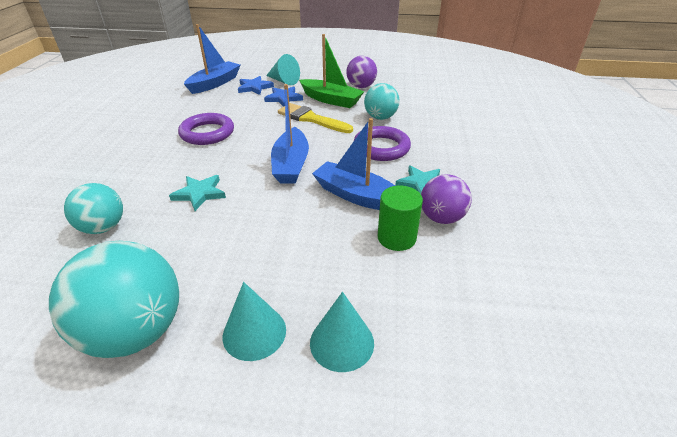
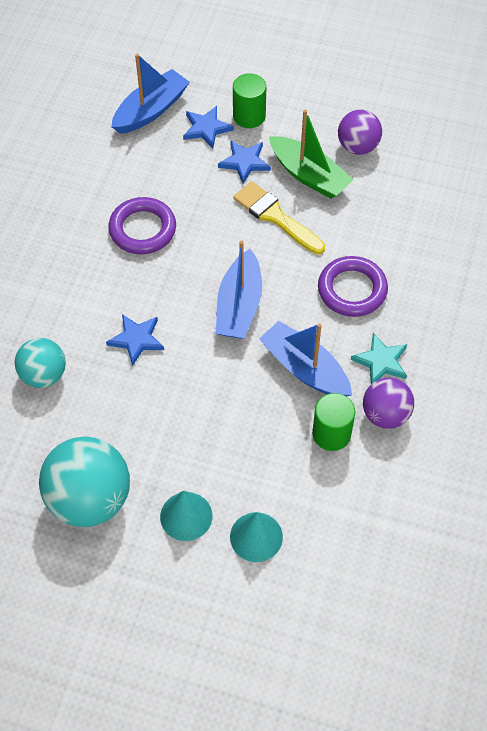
camera: 10 degrees right, 20 degrees up
(200, 194) = (136, 339): turquoise star -> blue star
(283, 81) = (249, 116): turquoise cone -> green cylinder
(380, 117) = (366, 226): turquoise ball -> none

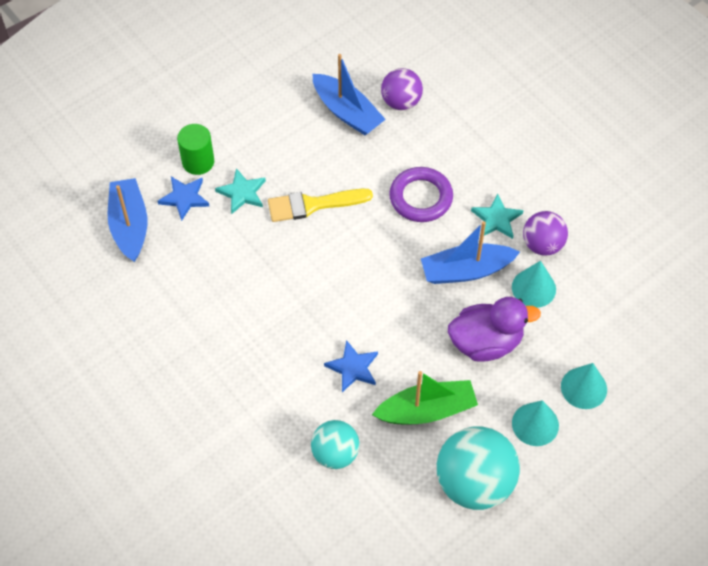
camera: 55 degrees left, 0 degrees up
(142, 229) = (248, 302): purple ring -> none
(239, 306) = (377, 279): blue boat -> blue boat (347, 112)
(241, 427) = (486, 342): none -> purple duck
(244, 162) = (242, 193): blue star -> turquoise star
(309, 175) = (292, 159): green boat -> green boat (427, 410)
(331, 434) = (533, 288): green cylinder -> turquoise cone
(358, 147) = (292, 110): purple ball -> purple ball (401, 102)

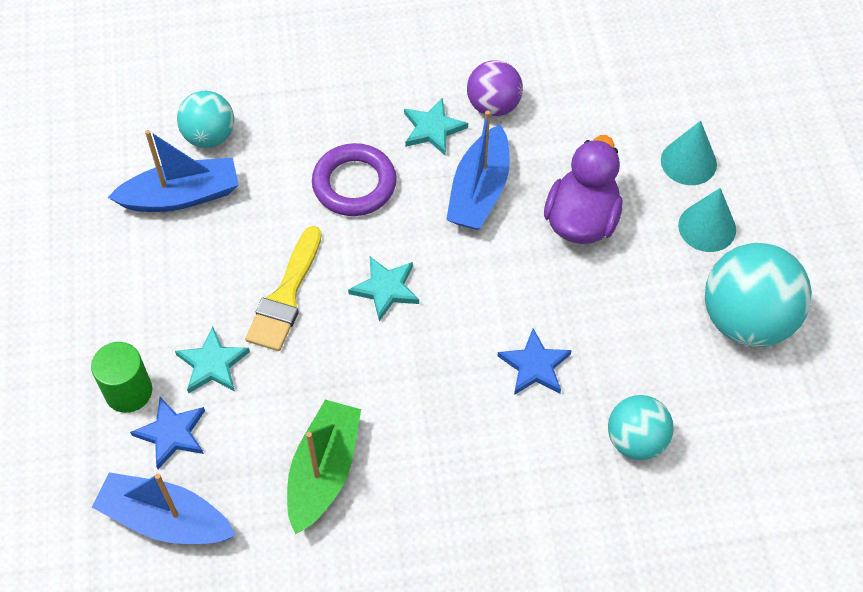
camera: 60 degrees left, 0 degrees up
(354, 255) = (385, 289): none -> turquoise star
(401, 102) = (209, 136): purple ball -> turquoise ball
(427, 410) = (633, 319): green boat -> green boat (324, 471)
(533, 288) = (542, 142): turquoise cone -> none

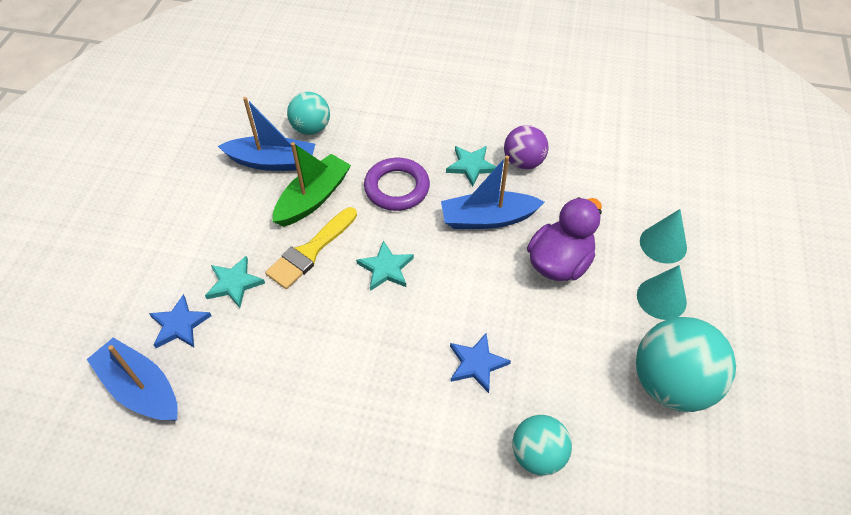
camera: 20 degrees right, 5 degrees down
(128, 391) = (166, 284): green cylinder -> none
(324, 471) = (275, 392): green boat -> green boat (313, 198)
(479, 191) = (487, 219): blue boat -> blue boat turned 45 degrees clockwise

